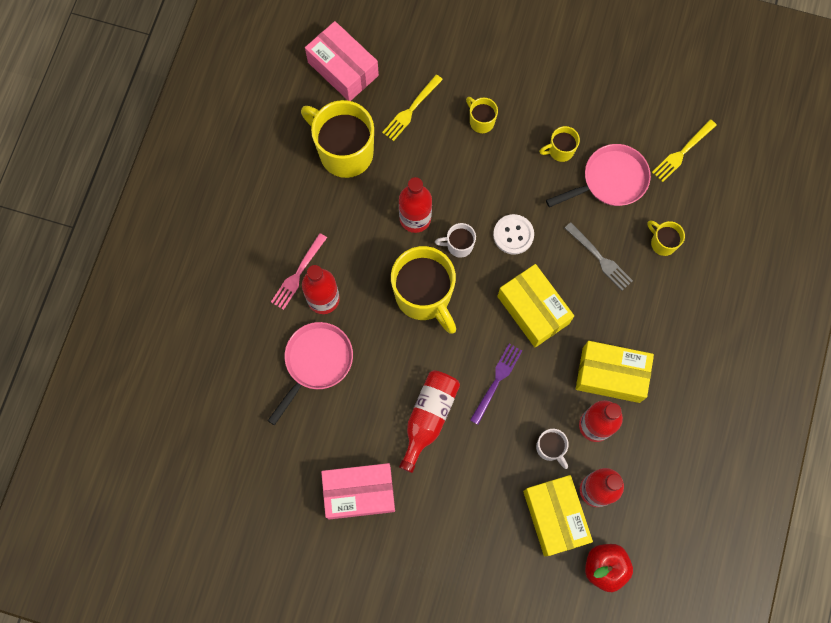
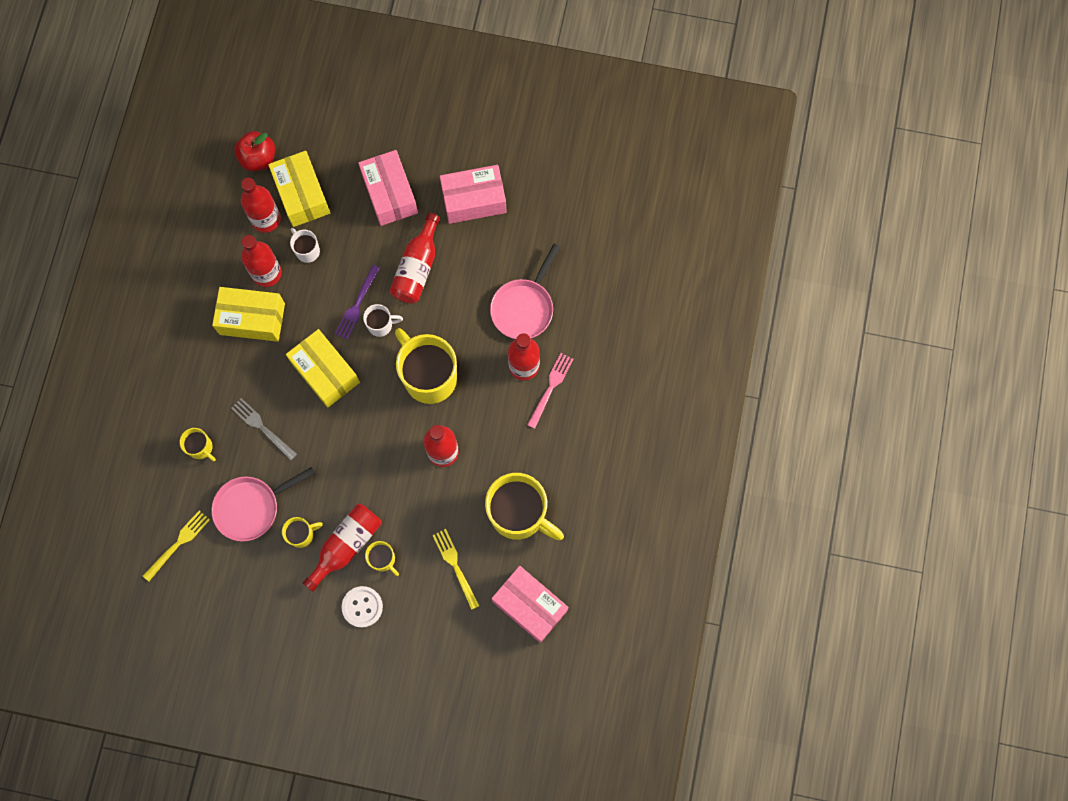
camera: 175 degrees right, 0 degrees up
(411, 109) = (455, 566): yellow fork -> yellow fork turned 60 degrees counterclockwise
(454, 509) = (389, 194): none -> pink box
(459, 245) = (399, 428): white mug -> white mug (381, 325)
(513, 235) = (346, 443): white button -> white button (362, 607)
(516, 137) = (346, 545): none -> red bottle

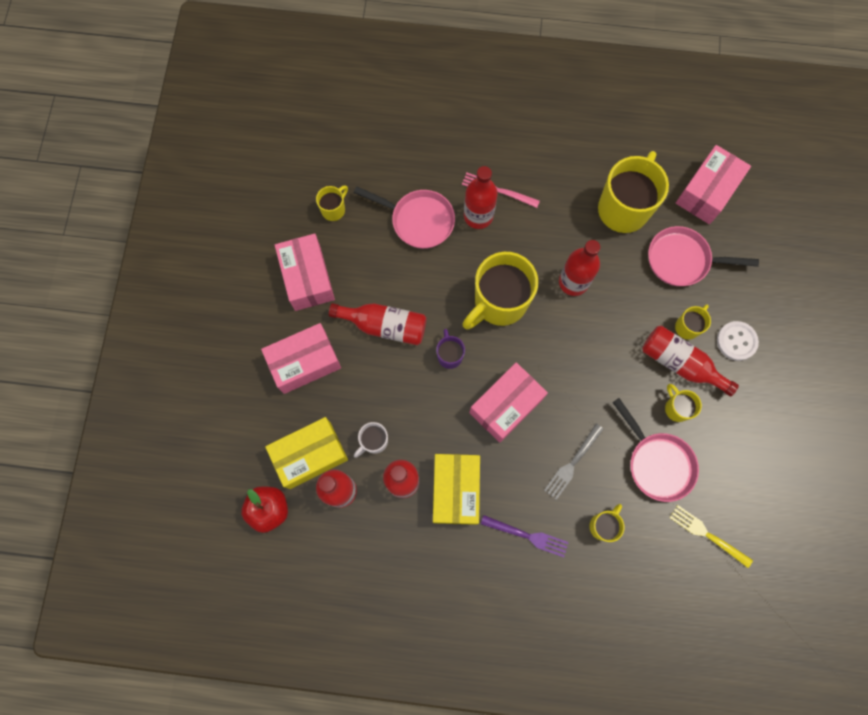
camera: 95 degrees left, 0 degrees up
(325, 372) = (506, 405): yellow box -> pink box
(357, 305) = (430, 382): purple fork -> purple fork (527, 536)
(381, 325) = (449, 355): white mug -> purple mug
(455, 566) = (682, 260): yellow fork -> pink pan
(543, 228) = (334, 209): none -> yellow mug

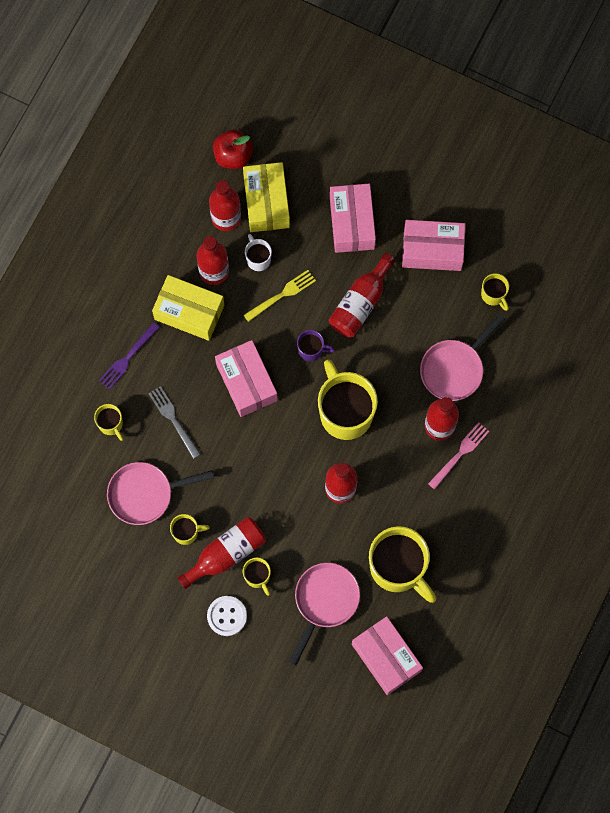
camera: 110 degrees right, 0 degrees up
(707, 535) = (68, 510): yellow fork -> yellow fork (282, 295)

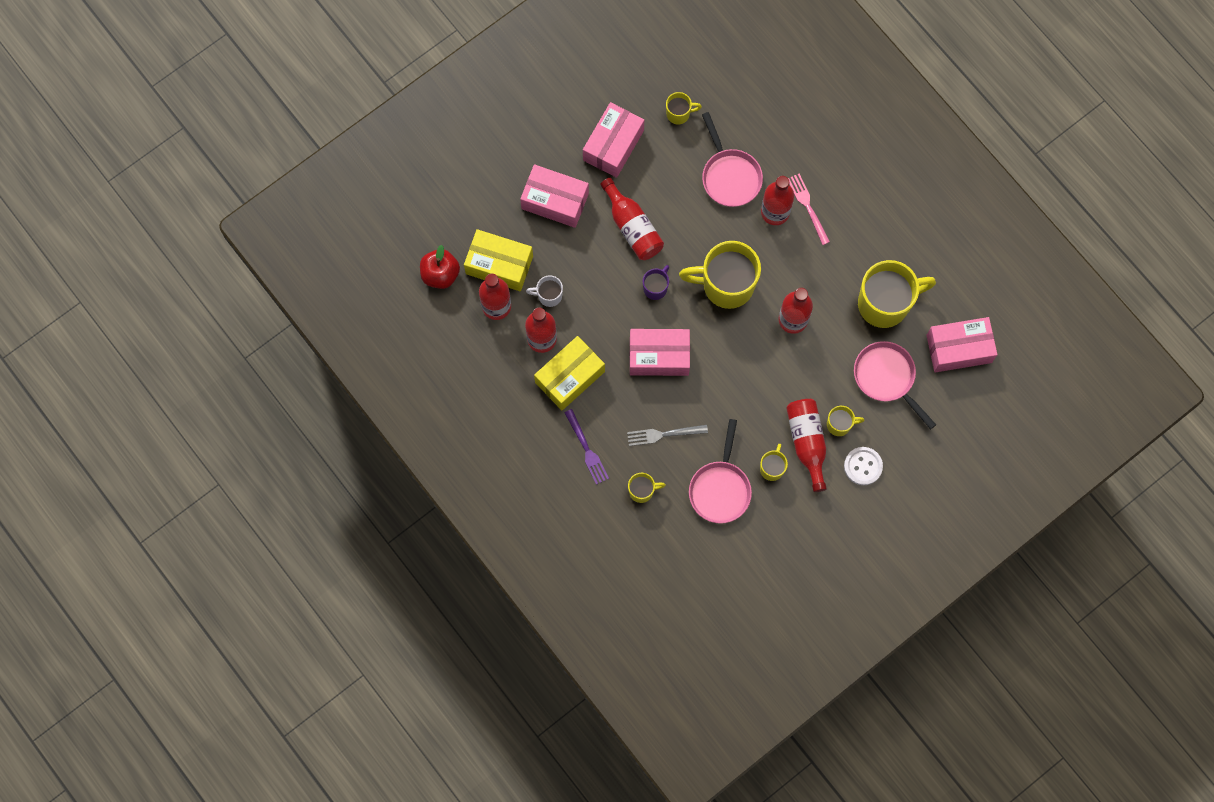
camera: 65 degrees left, 0 degrees up
(282, 295) = (592, 290): yellow fork -> none

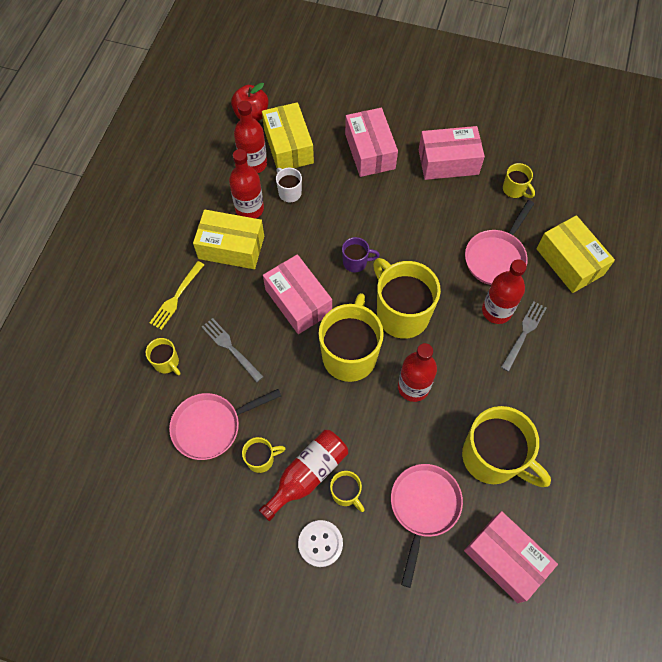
camera: 55 degrees right, 10 degrees down
(587, 449) = (176, 297): purple fork -> yellow fork
(632, 227) = (393, 214): red bottle -> none
(733, 348) = (350, 354): none -> yellow mug
(773, 124) = (569, 262): none -> yellow box
(808, 207) = (524, 333): pink fork -> grey fork

